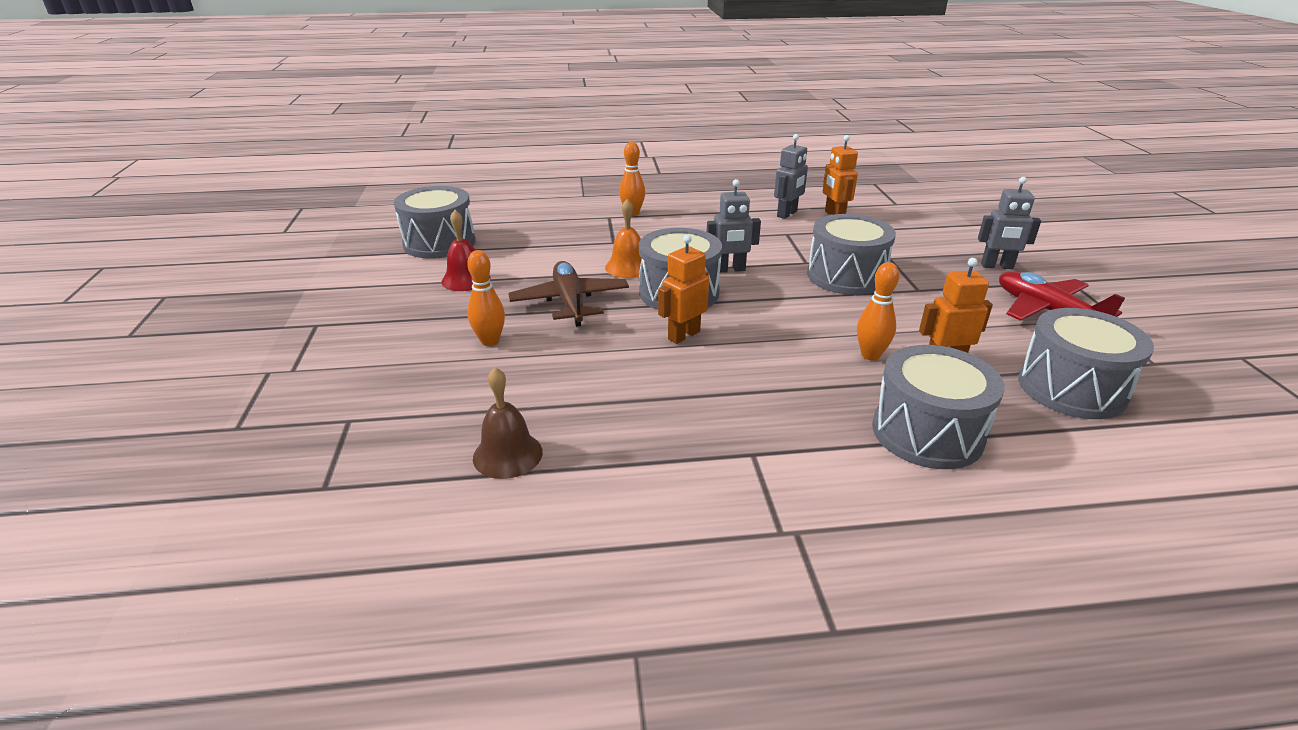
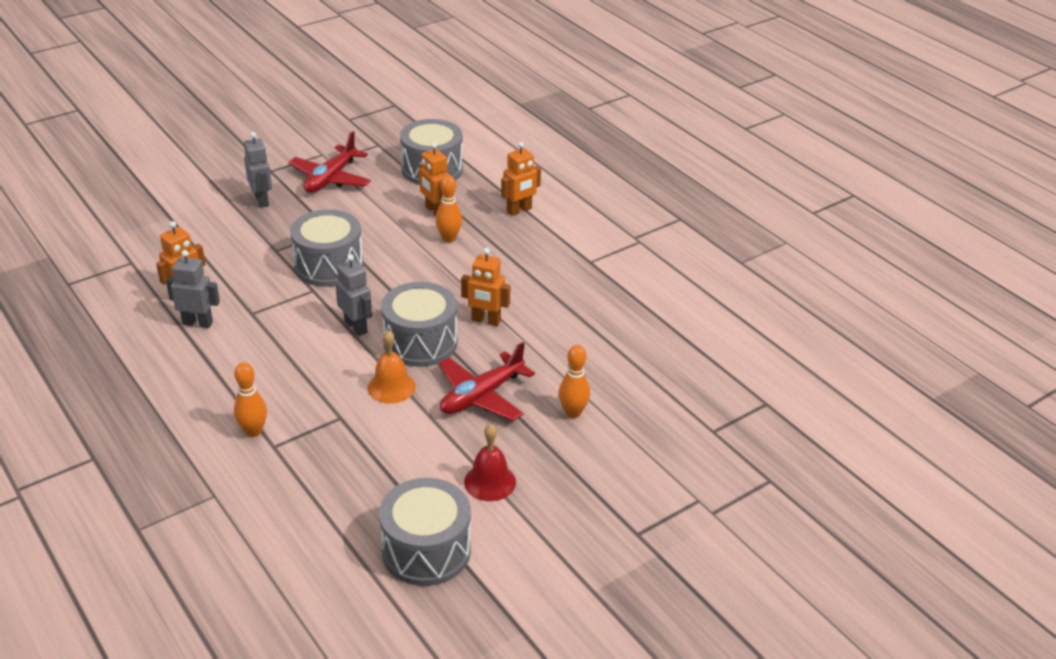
camera: 120 degrees left, 5 degrees up
(507, 454) = (674, 346): brown bell -> none
(570, 302) = (481, 396): brown plane -> red plane
(927, 433) = (519, 210): grey drum -> orange robot

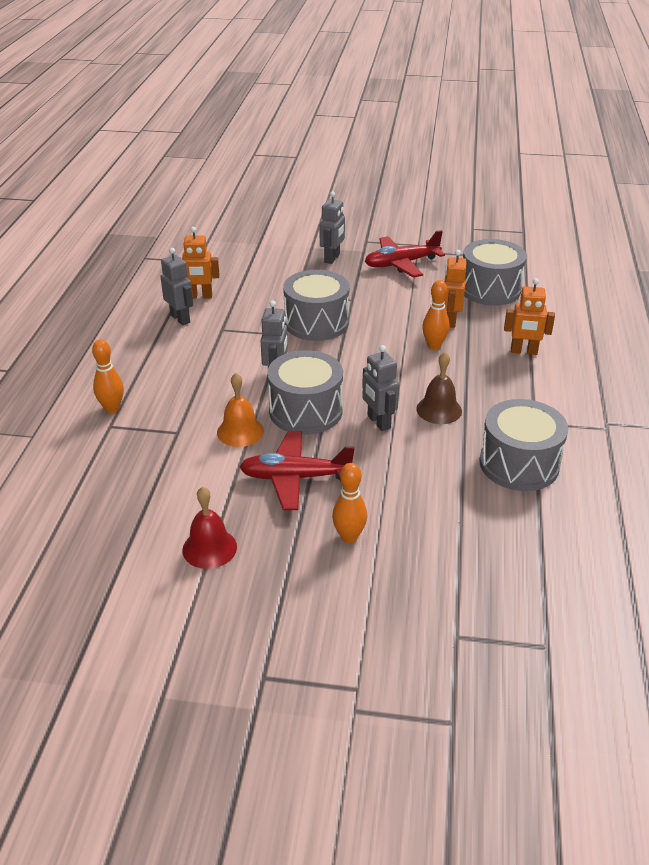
camera: 45 degrees right, 0 degrees up
(426, 550) = (95, 568): grey drum -> grey drum (519, 464)
(486, 320) = (378, 422): orange robot -> grey robot
(516, 287) = (439, 410): none -> brown bell

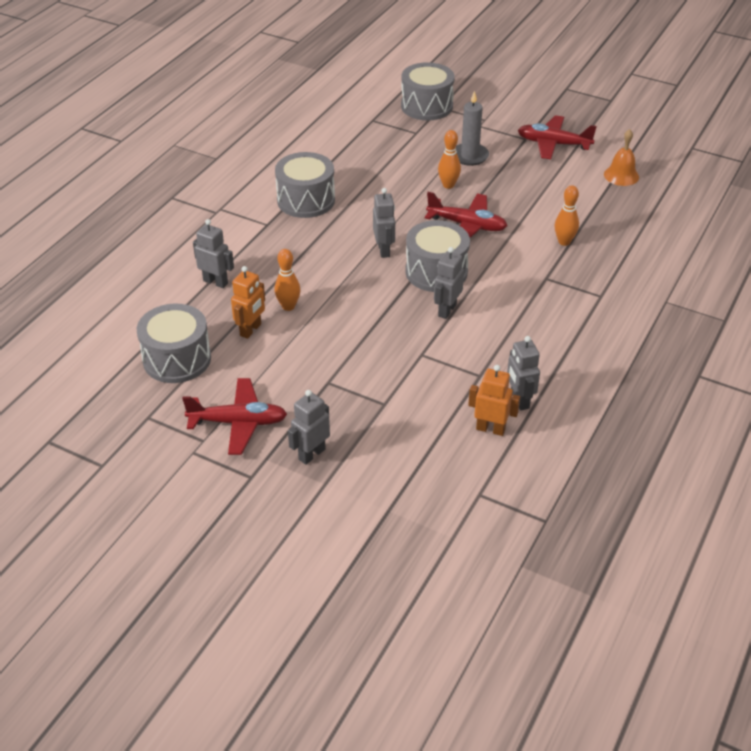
camera: 160 degrees left, 5 degrees up
(112, 408) = (598, 311): orange bowling pin -> orange bowling pin (564, 242)
(209, 548) = (539, 198): red bell -> none
(209, 676) = (553, 144): none -> red plane
(240, 431) = (495, 267): orange bell -> orange bell (621, 175)
(316, 323) = (381, 360): grey drum -> grey drum (426, 106)
(342, 604) = (469, 156): none -> grey candle
(439, 410) = (330, 249): brown bell -> none
(524, 351) = (215, 282): orange robot -> grey robot

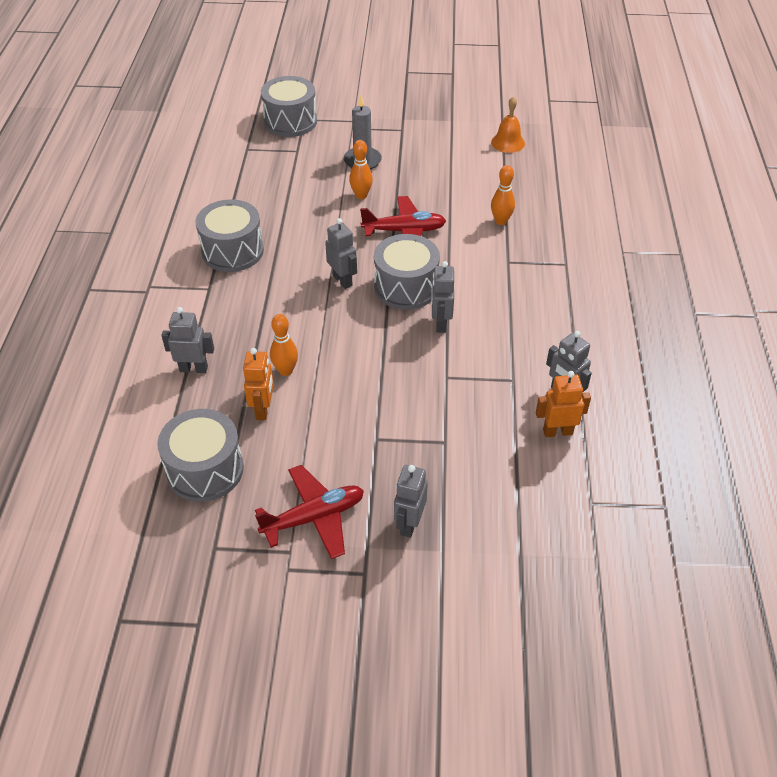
camera: 25 degrees left, 5 degrees up
(553, 144) = (430, 128): red plane -> none

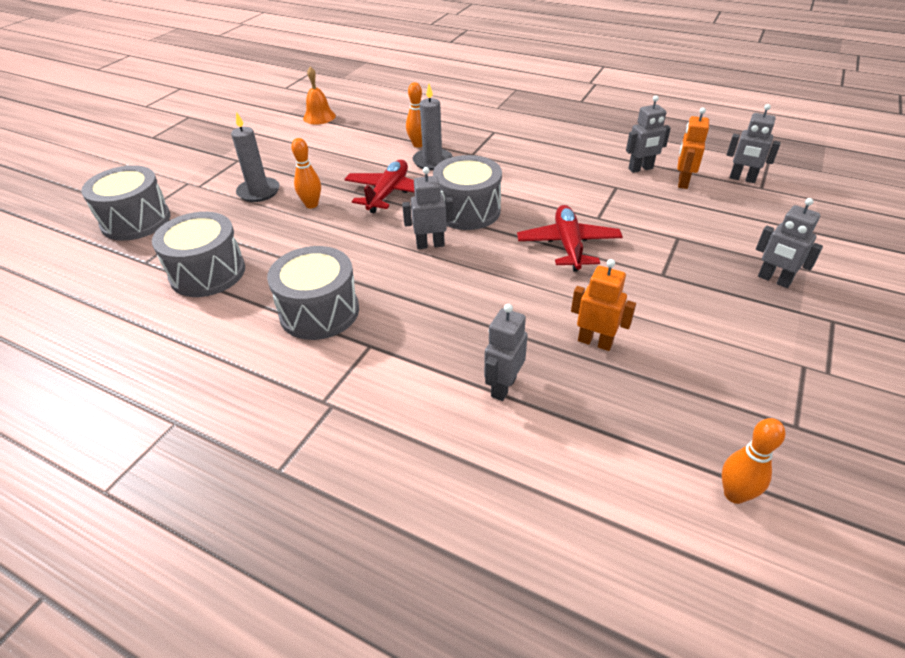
camera: 65 degrees left, 5 degrees down
(205, 470) = (674, 410): grey drum -> grey drum (207, 273)
(286, 370) = (543, 312): orange bowling pin -> orange bowling pin (734, 494)
(314, 517) = (759, 338): red plane -> red plane (568, 245)
(440, 323) = (528, 204): grey robot -> grey robot (742, 179)
(476, 240) = (432, 161): none -> grey candle

